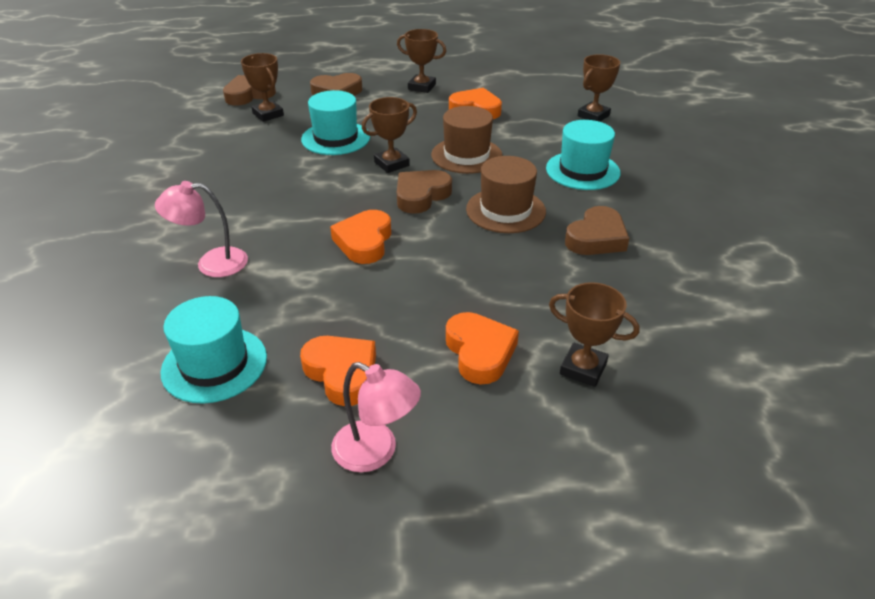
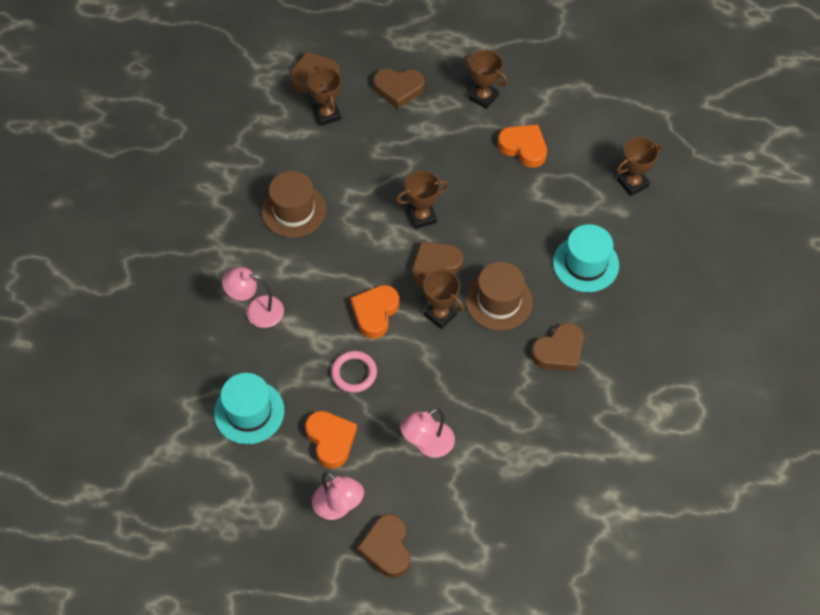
camera: 15 degrees right, 20 degrees up
(335, 138) = (381, 167): turquoise hat -> none
(354, 299) = (354, 373): none -> pink ring
(466, 155) = (491, 219): brown hat -> brown hat (293, 210)
(470, 491) = (387, 548): none -> brown heart
(480, 352) = (427, 445): orange heart -> pink lamp
(583, 368) = (492, 476): brown trophy -> brown trophy (440, 314)

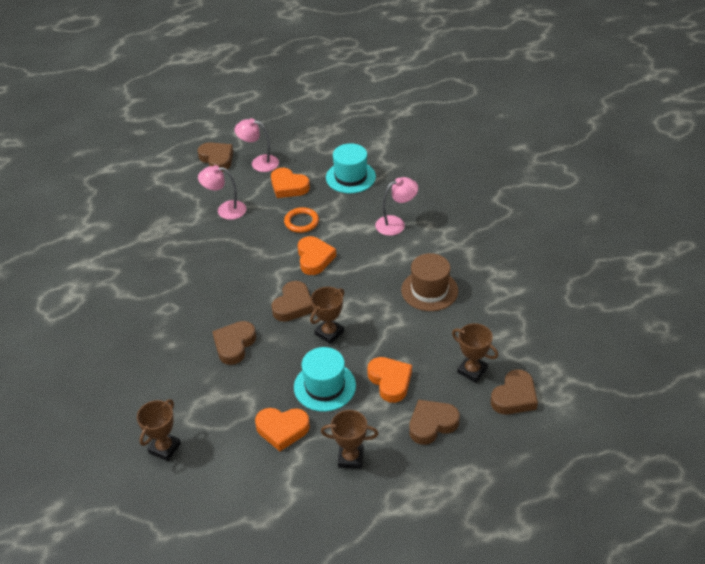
camera: 150 degrees right, 15 degrees down
(354, 373) = (301, 222): pink ring -> orange ring
(403, 141) = (390, 381): none -> orange heart
(427, 445) = (225, 210): pink lamp -> pink lamp turned 105 degrees counterclockwise
(440, 314) = (267, 278): brown trophy -> none
(499, 301) = (229, 306): brown hat -> none
(559, 351) = (165, 296): brown heart -> brown heart (234, 345)
(585, 264) = (174, 362): turquoise hat -> turquoise hat (324, 386)

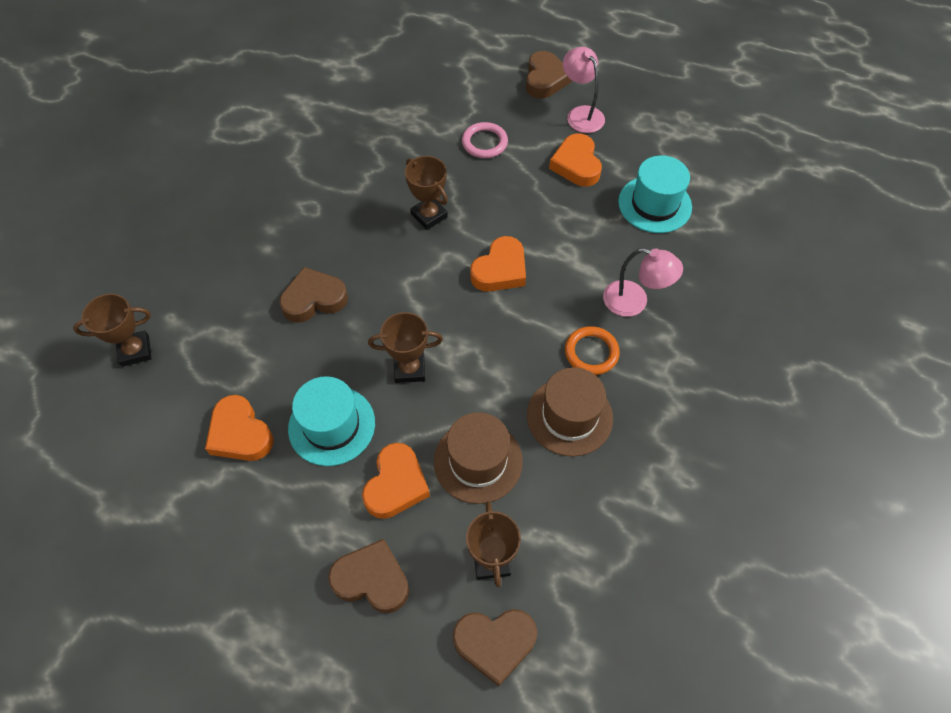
camera: 45 degrees right, 15 degrees up
(225, 210) = (484, 143): pink lamp -> pink ring
(293, 305) = (416, 305): brown heart -> none
(301, 222) = (539, 216): orange ring -> orange ring (591, 352)
(350, 458) = (255, 531): brown trophy -> brown trophy (429, 215)
(414, 340) = (478, 461): none -> brown hat

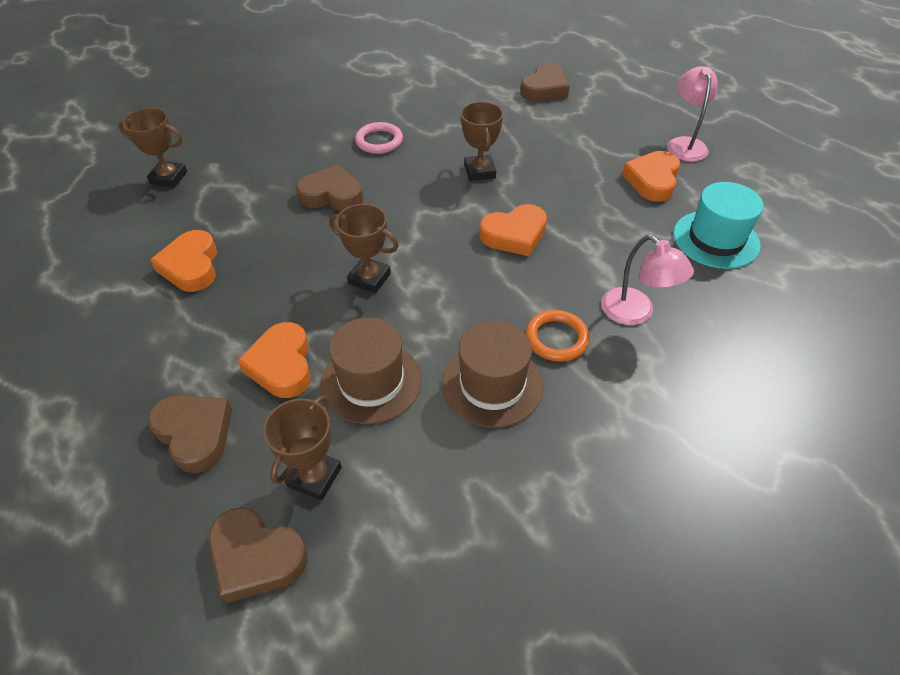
camera: 30 degrees right, 10 degrees down
(332, 425) = (267, 293): turquoise hat -> none
(396, 484) = (282, 365): orange heart -> orange heart turned 120 degrees clockwise
(484, 143) = (572, 136): pink ring -> pink ring (379, 141)
(545, 79) = (666, 109): brown heart -> brown heart (545, 89)

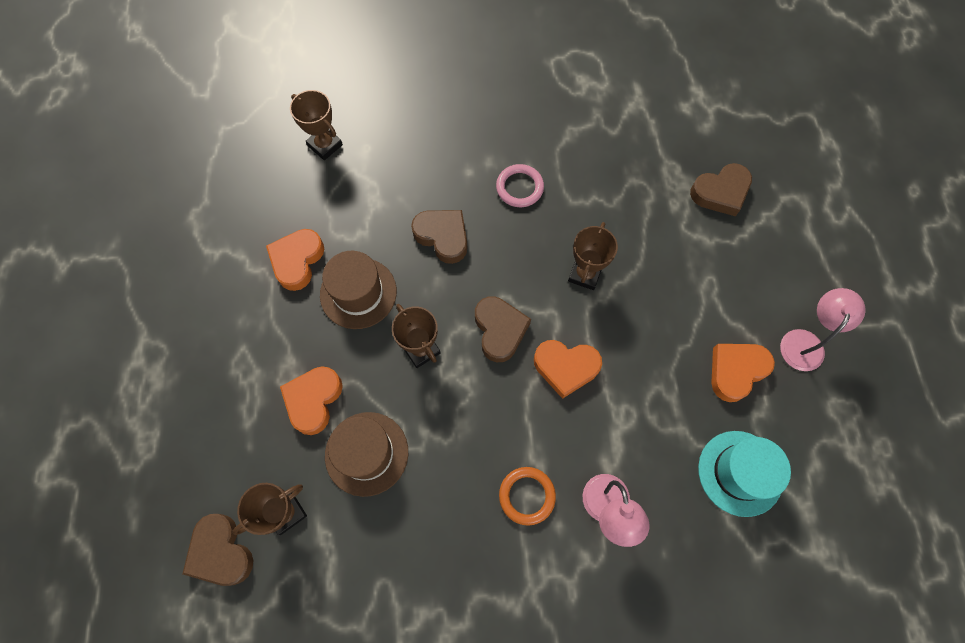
camera: 30 degrees right, 20 degrees up
(195, 434) = (229, 428): brown heart -> brown heart (500, 330)
(492, 384) = (450, 509): brown hat -> brown hat (358, 293)

